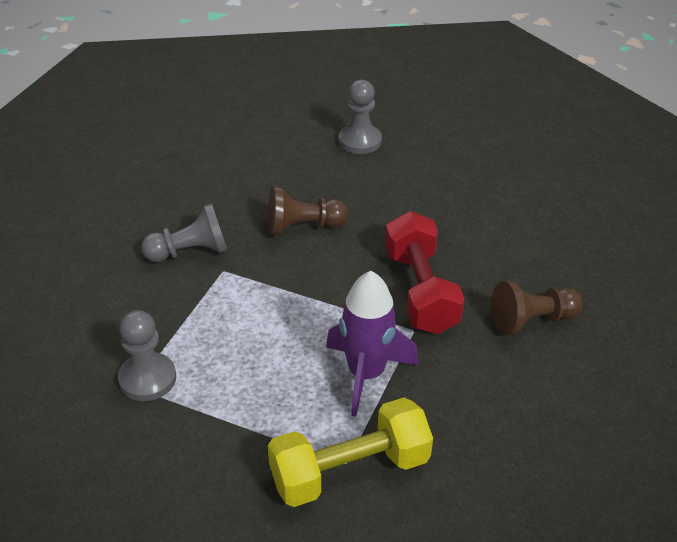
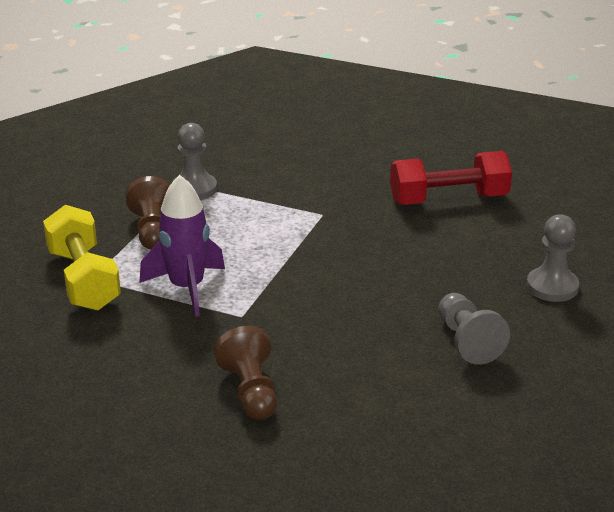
camera: 90 degrees right, 10 degrees down
(190, 252) = (346, 197): grey pawn -> grey pawn (467, 341)
(303, 227) = (389, 253): brown pawn -> brown pawn (152, 231)
(420, 291) = (296, 321): red dumbbell -> red dumbbell (448, 199)

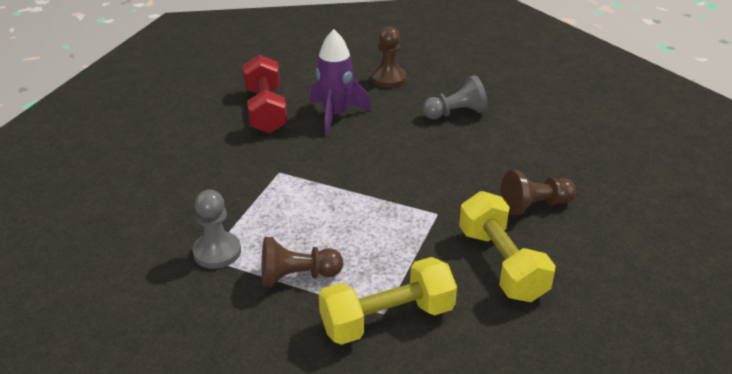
camera: 90 degrees left, 5 degrees up
(147, 355) = (501, 264): none -> yellow dumbbell
(187, 288) = (399, 246): purple rocket -> purple rocket (336, 115)
(552, 287) = (388, 78): grey pawn -> brown pawn

